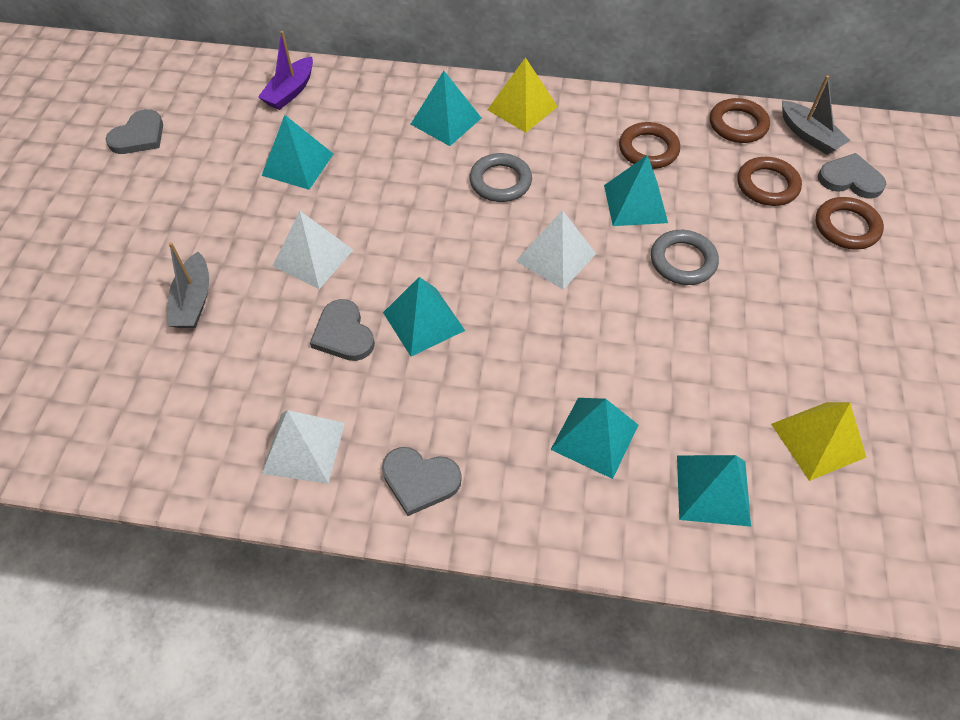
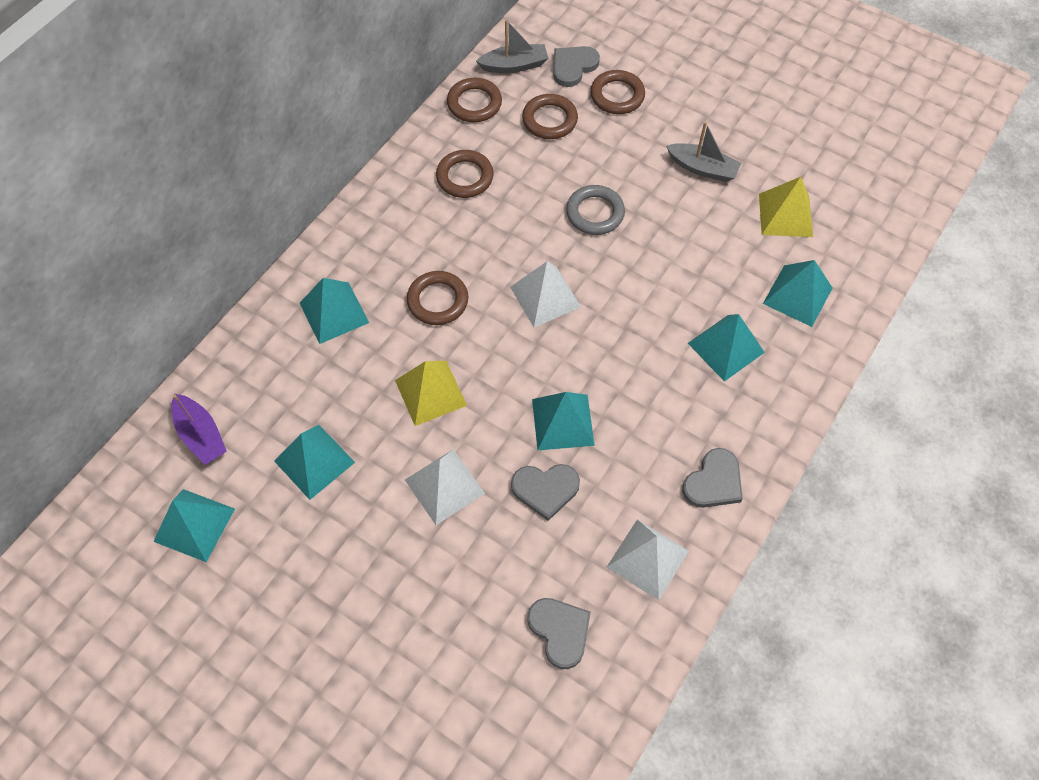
camera: 65 degrees left, 5 degrees up
(139, 136) = (174, 607): grey heart -> grey heart (560, 631)
(194, 301) = (443, 608): grey boat -> grey boat (702, 168)
(500, 181) = (437, 301): grey ring -> brown ring
(522, 108) = (356, 245): yellow pyramid -> yellow pyramid (431, 392)
(635, 203) = (519, 215): turquoise pyramid -> turquoise pyramid (194, 525)

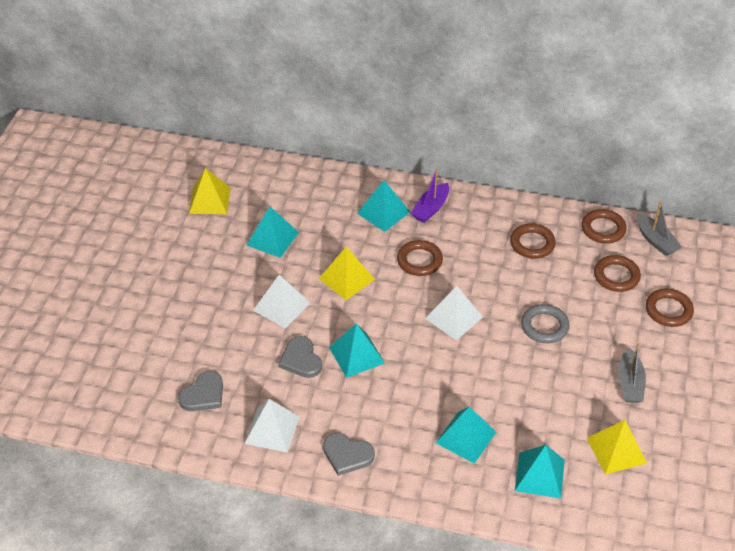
camera: 70 degrees right, 15 degrees down
(194, 525) = (209, 200): turquoise pyramid -> yellow pyramid
(201, 435) = (268, 182): purple boat -> purple boat (430, 208)
(573, 67) = (679, 276): grey heart -> none

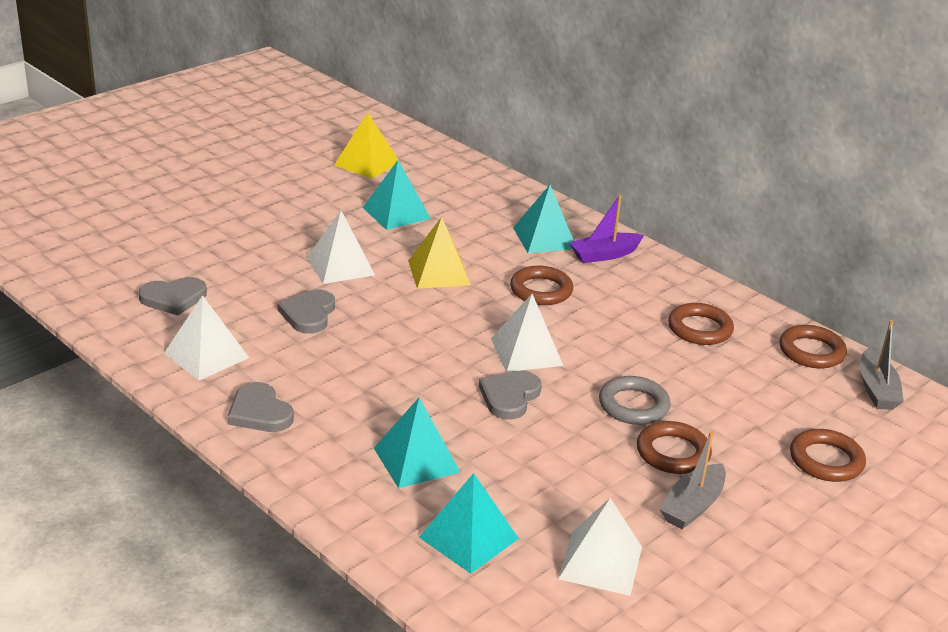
camera: 30 degrees right, 15 degrees down
(356, 355) = (374, 336): turquoise pyramid -> none
(474, 359) = (509, 397): none -> grey heart
(616, 276) = (784, 399): brown ring -> brown ring (673, 453)
(616, 450) = (600, 562): yellow pyramid -> white pyramid

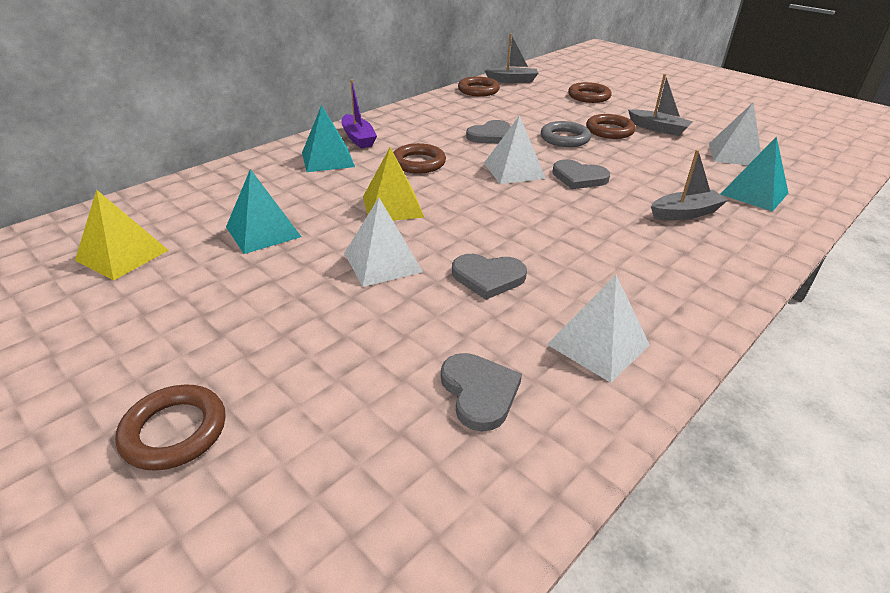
camera: 90 degrees left, 5 degrees up
(259, 412) = (678, 296): grey heart -> grey heart (490, 135)
(416, 460) = (685, 213): turquoise pyramid -> grey boat
(700, 329) = (461, 115): brown ring -> brown ring (174, 431)

